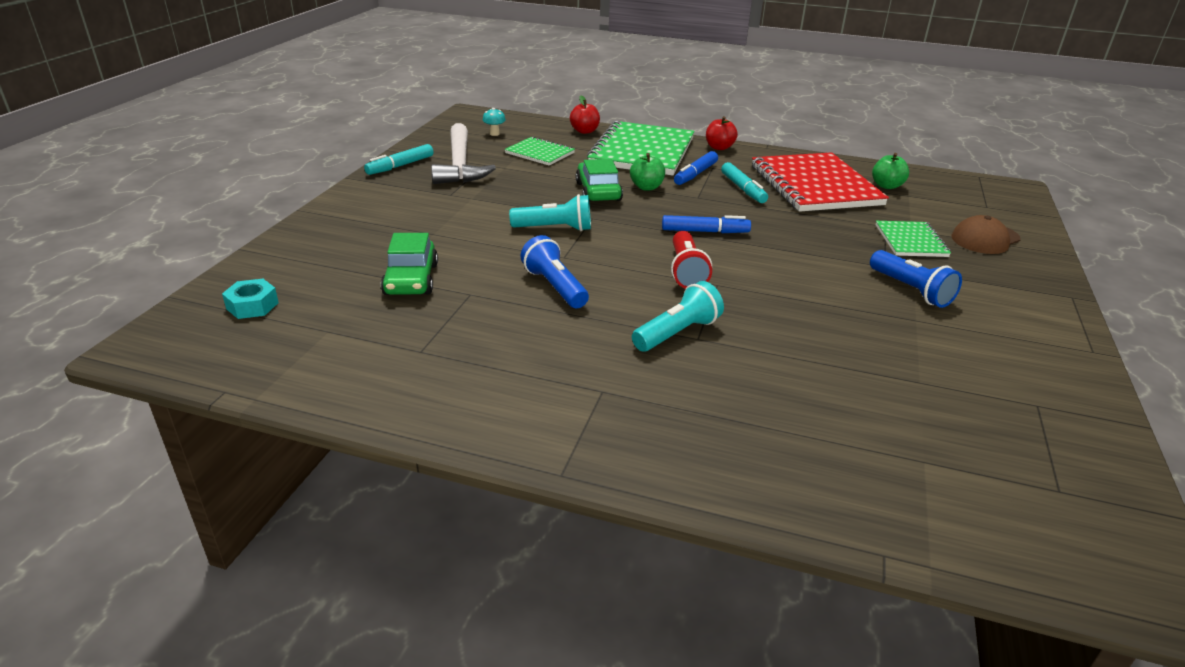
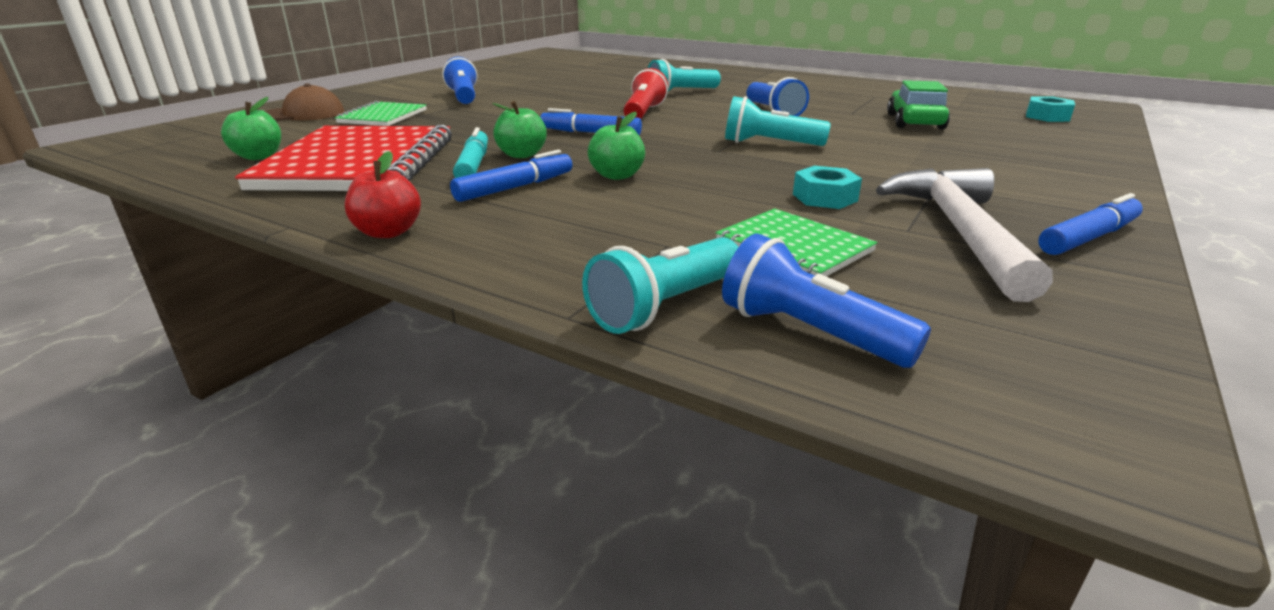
camera: 165 degrees left, 5 degrees down
(400, 166) = (1088, 238): turquoise marker -> blue marker
(494, 134) = (931, 317): turquoise mushroom -> none
(521, 180) = (825, 197): none -> turquoise nut
(536, 128) = (809, 333): none -> blue flashlight
(584, 131) = (665, 306): red apple -> turquoise flashlight
(598, 192) = (697, 175): green car -> none
(642, 151) = (564, 235): green notebook -> none
(726, 201) = (522, 155): none -> green apple

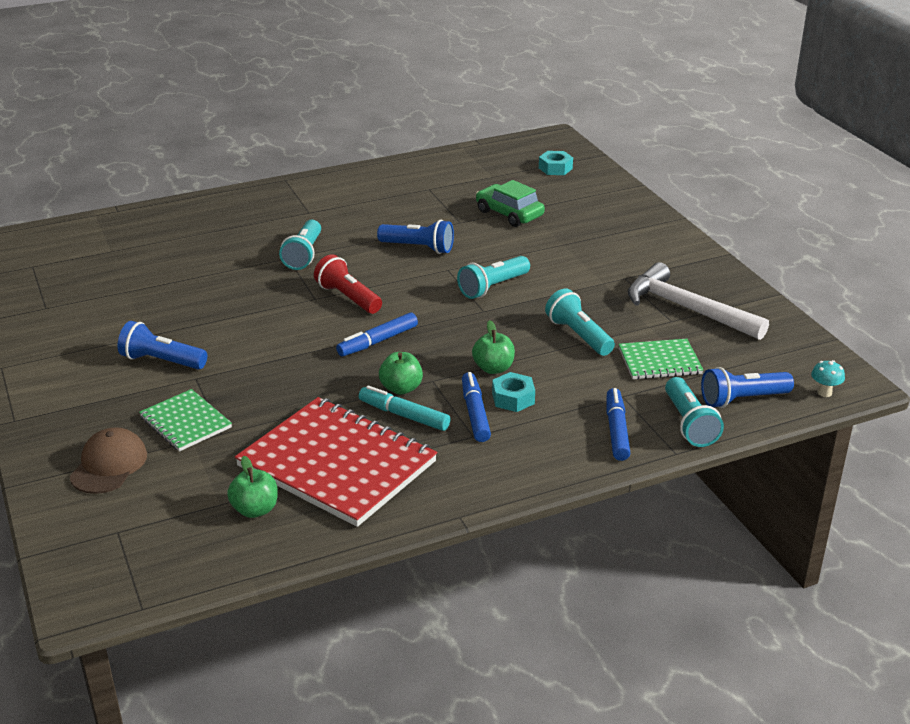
camera: 55 degrees left, 5 degrees up
(388, 232) = (511, 480): red apple -> none
(758, 193) = (578, 335): none -> turquoise flashlight
(825, 197) = (607, 319): turquoise nut -> turquoise nut (513, 398)
(996, 418) = (824, 393): none -> turquoise mushroom
(1088, 238) = (724, 283): blue marker -> blue marker (616, 430)

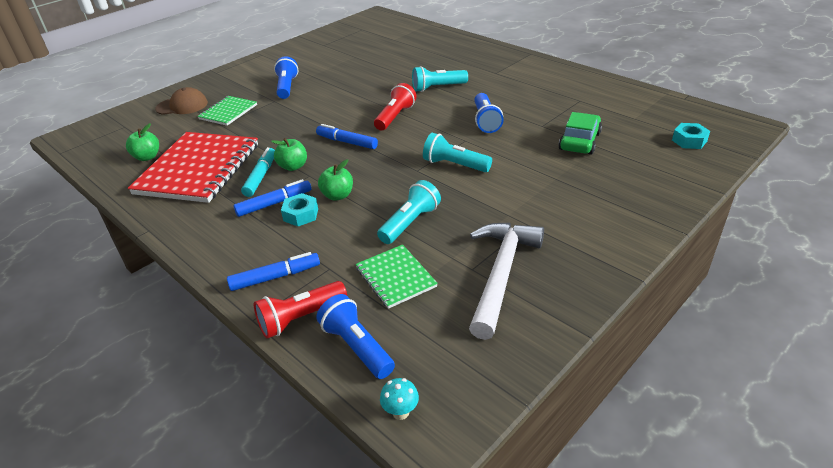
camera: 70 degrees right, 5 degrees up
(689, 424) = (301, 318): turquoise flashlight -> red flashlight

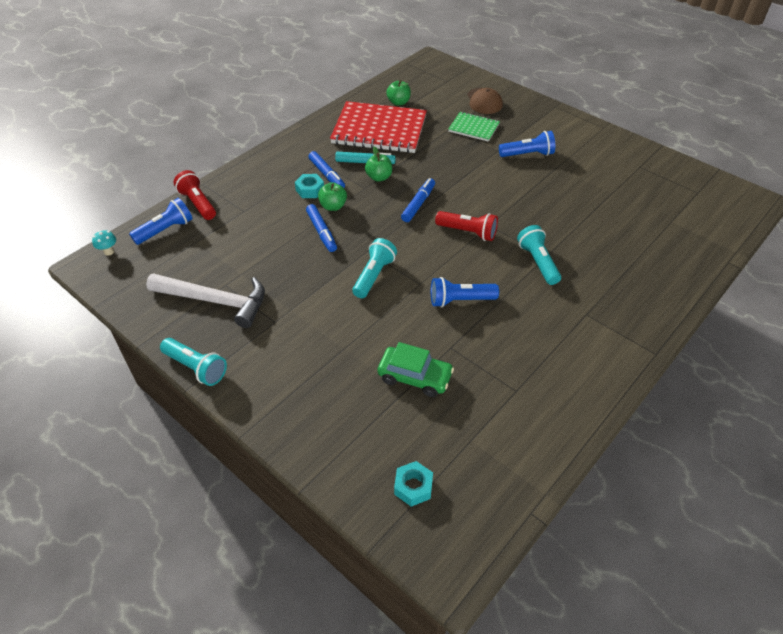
camera: 85 degrees right, 10 degrees up
(275, 277) = (240, 187): blue marker -> blue marker (321, 232)
(395, 277) = (226, 244): green notebook -> none
(410, 223) = (289, 249): turquoise flashlight -> turquoise flashlight (196, 368)

